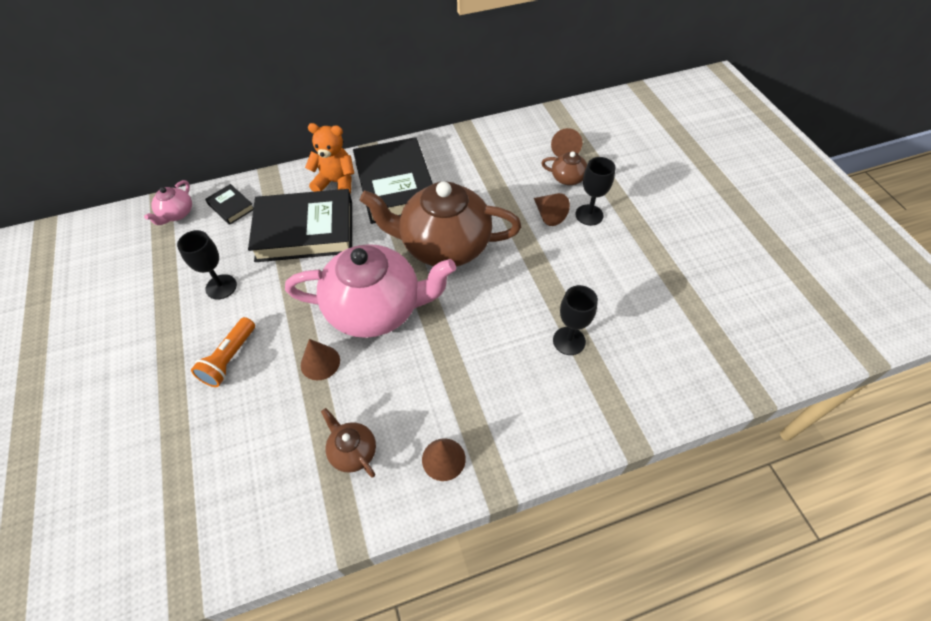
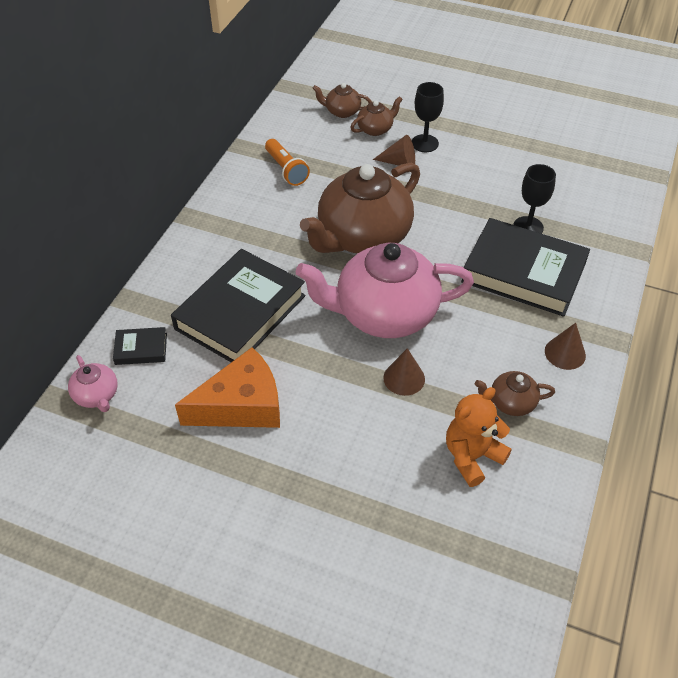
camera: 50 degrees left, 5 degrees down
(221, 287) = (241, 405): black goblet -> orange cheese
(230, 359) = (337, 438): orange flashlight -> orange flashlight (286, 170)
(336, 182) = (204, 260): orange teddy bear -> orange teddy bear (472, 456)
(376, 309) = (384, 314): pink teapot -> pink teapot turned 135 degrees counterclockwise
(395, 185) = (258, 226): black book -> black book (523, 272)
(564, 149) = (342, 111): brown cone -> brown teapot

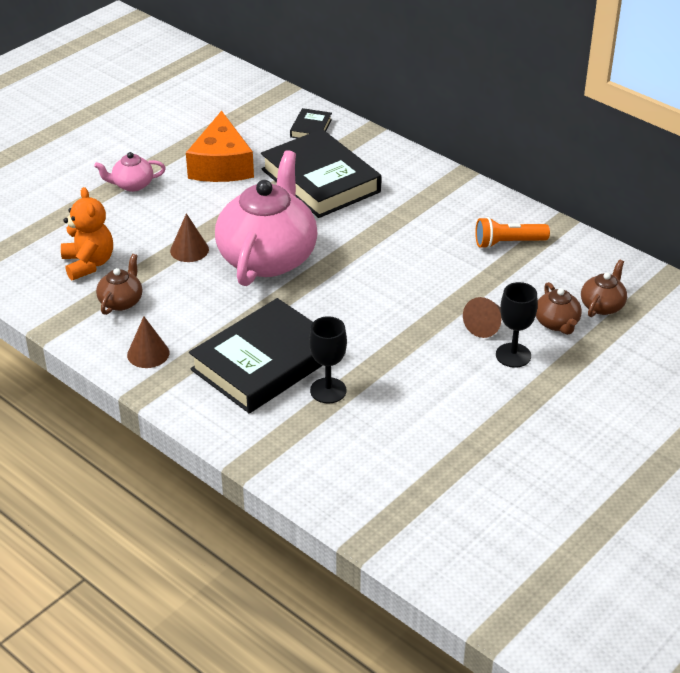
camera: 110 degrees right, 10 degrees down
(97, 395) = (277, 105): pink teapot -> pink teapot (132, 185)
(363, 236) = (377, 269): brown teapot -> none

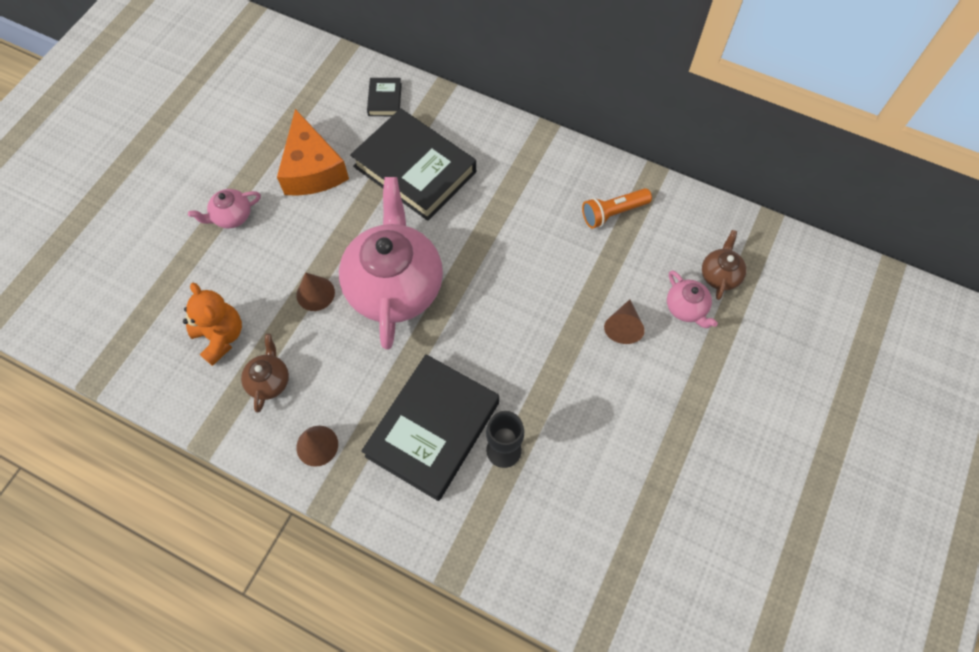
camera: 15 degrees left, 25 degrees up
(513, 355) = (659, 359): black goblet -> none
(557, 323) = (686, 308): brown teapot -> pink teapot

